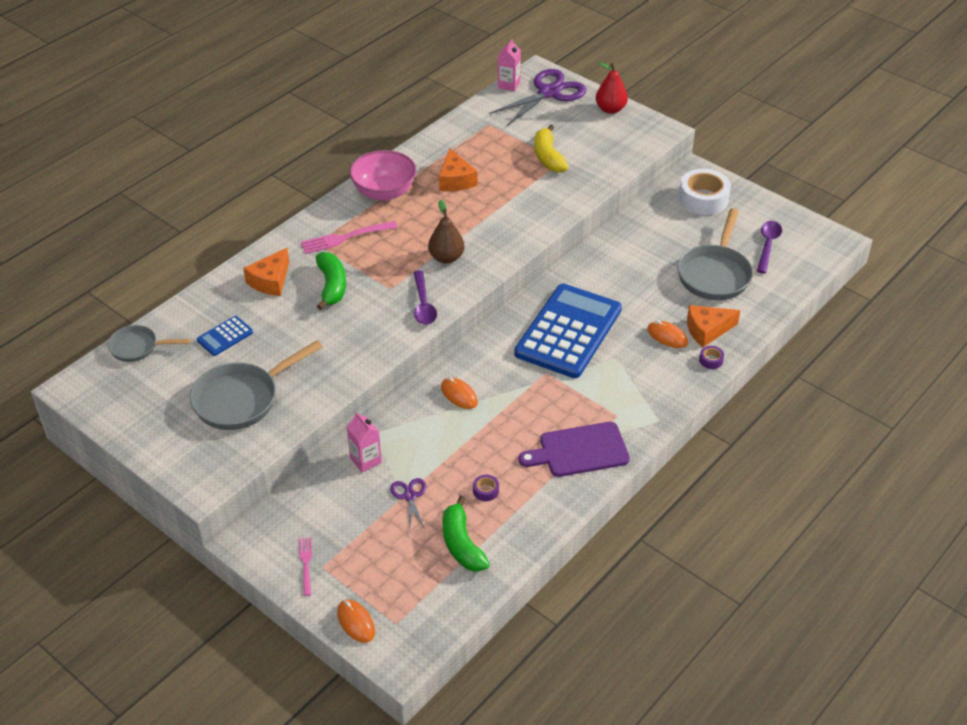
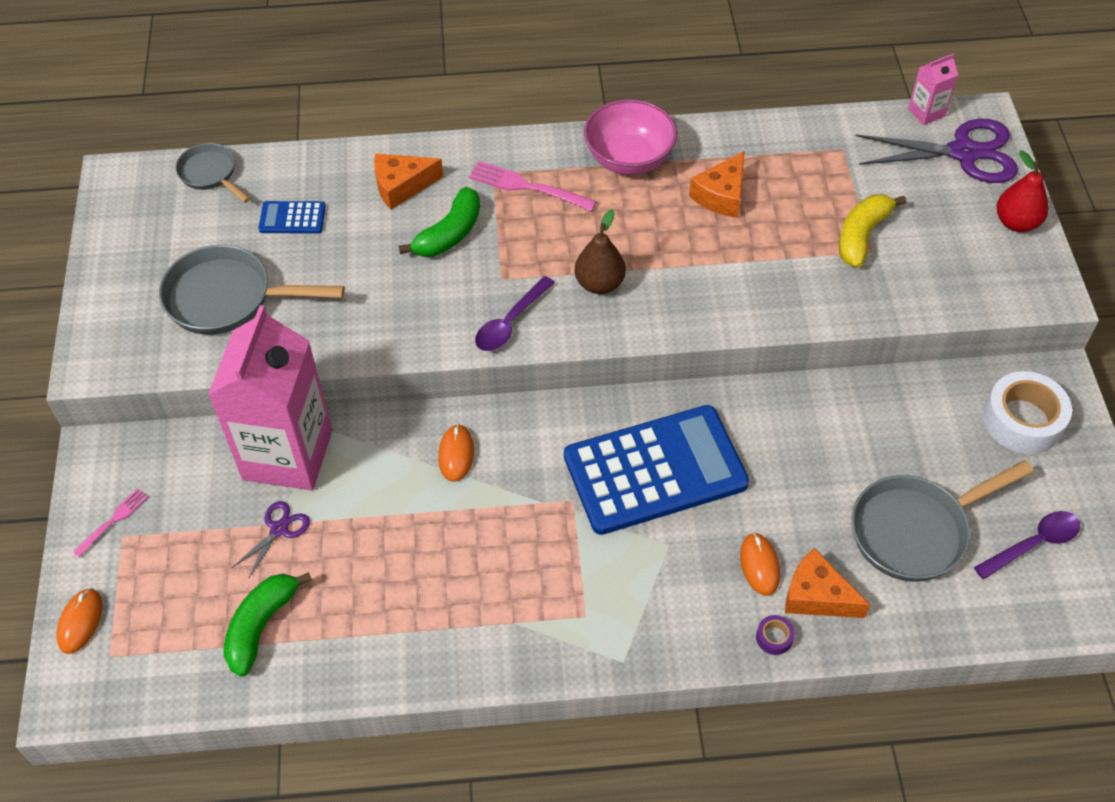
camera: 45 degrees right, 10 degrees up
(365, 460) = (288, 454): pink carton -> pink carton, size x2.40
(486, 491) = (352, 587): purple tape -> none
(579, 450) = (496, 623): purple cutting board -> none

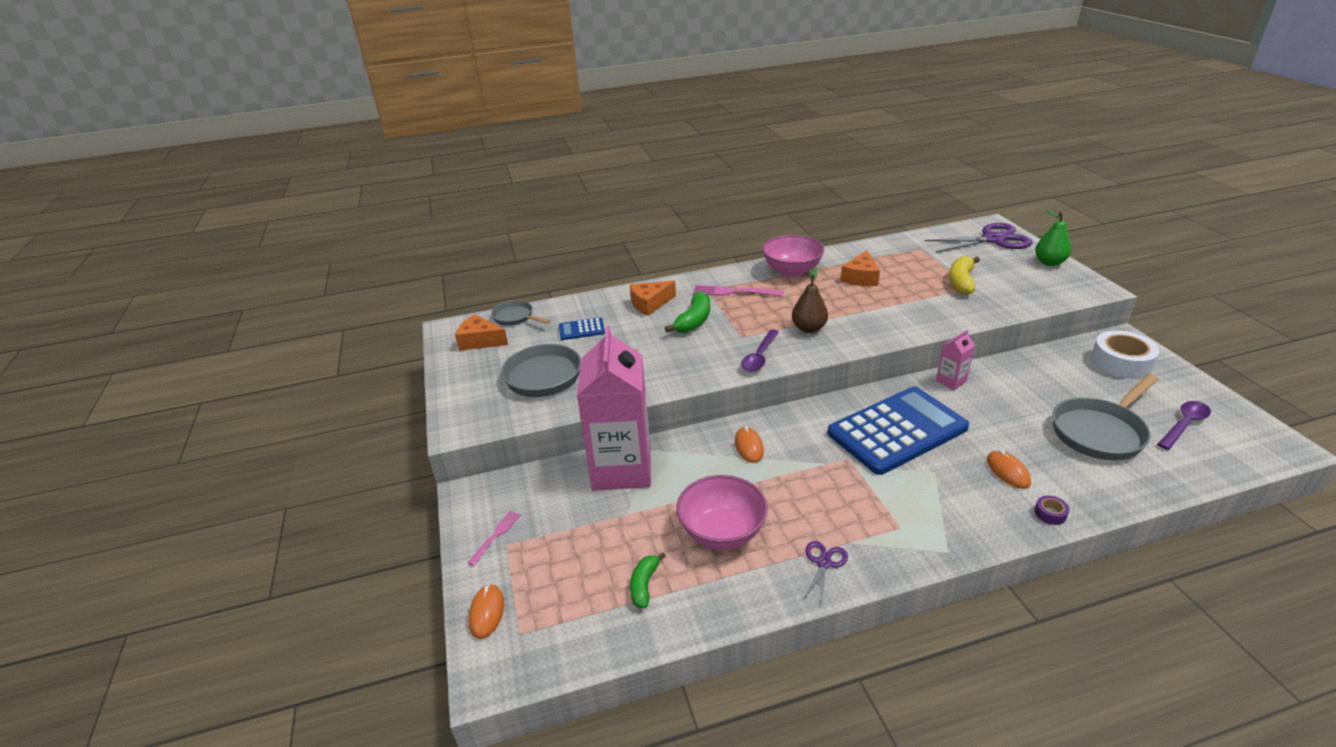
camera: 10 degrees left, 20 degrees down
(261, 626) = (644, 585): green banana -> green banana, size x0.64
(279, 529) = (633, 516): purple scissors -> purple scissors (824, 563)
(374, 575) = (722, 532): none -> pink bowl
(817, 596) = (1061, 482): orange cheese -> orange cheese (480, 341)
(926, 112) = (958, 227): pink carton -> pink carton (951, 381)
(1016, 222) = (1049, 262): red pear -> green pear

